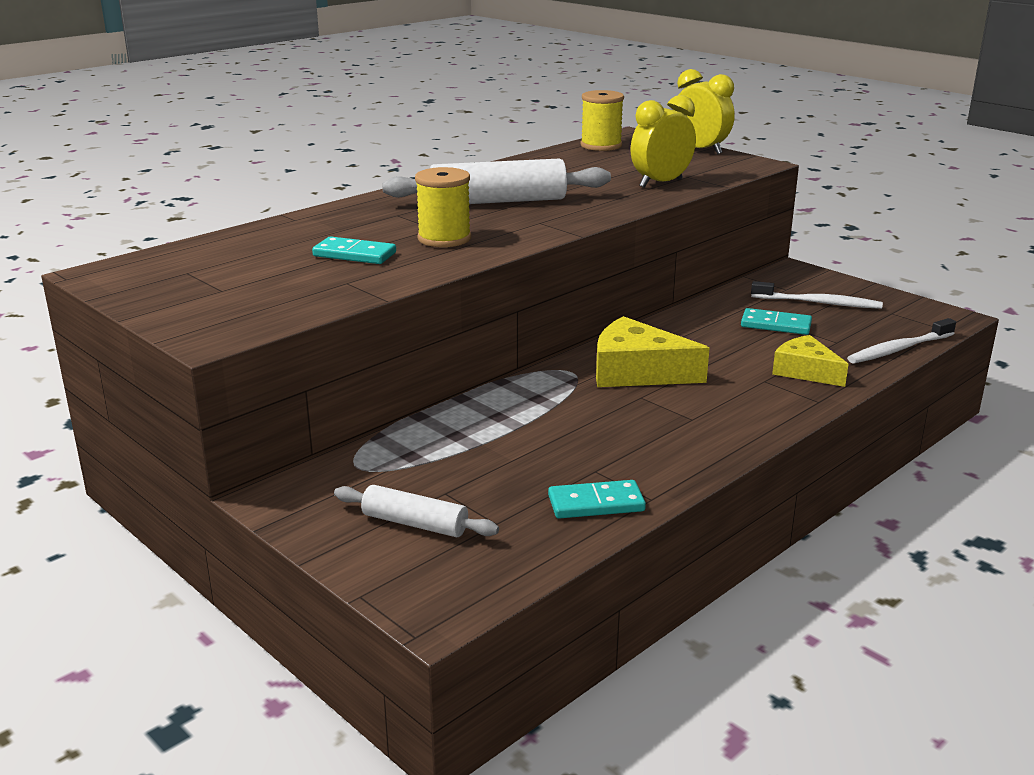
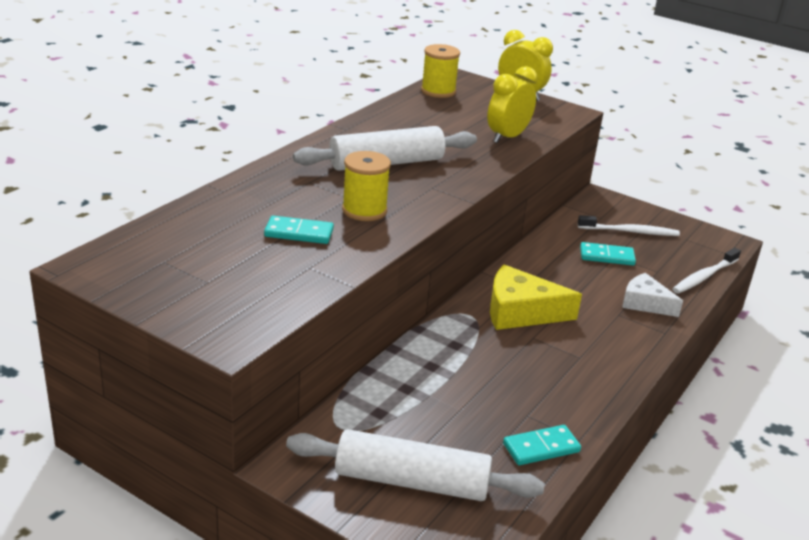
camera: 15 degrees left, 5 degrees up
(415, 523) = (411, 481): white rolling pin -> white rolling pin, size x1.78
(805, 371) = (645, 303): yellow cheese -> white cheese

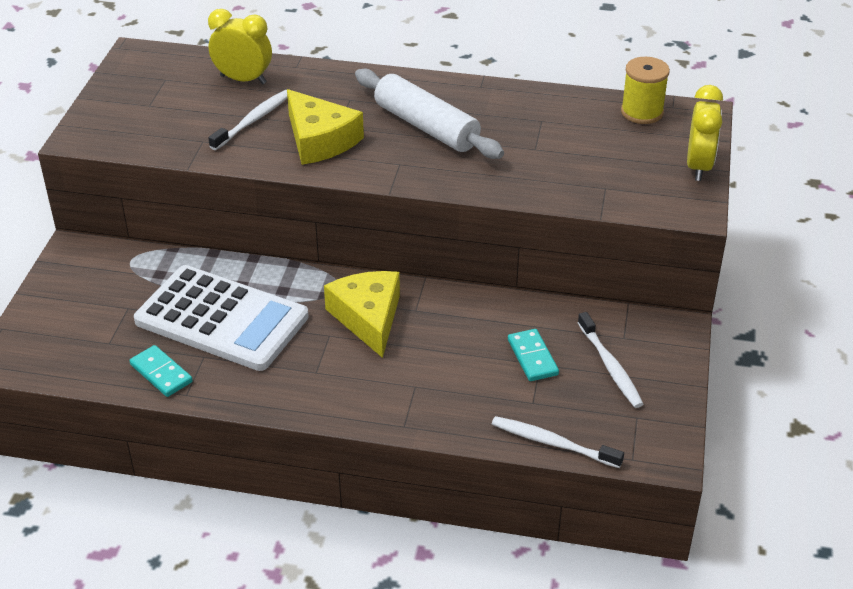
camera: 70 degrees right, 10 degrees up
(299, 233) = (253, 120): turquoise domino -> white toothbrush
(364, 210) = (319, 140): yellow spool -> yellow cheese
(411, 481) = (84, 313): white rolling pin -> none
(477, 390) = (222, 319): none -> white calculator
(507, 137) = (566, 181): yellow clock -> yellow clock (243, 79)
(645, 303) = (453, 402): white cheese -> none

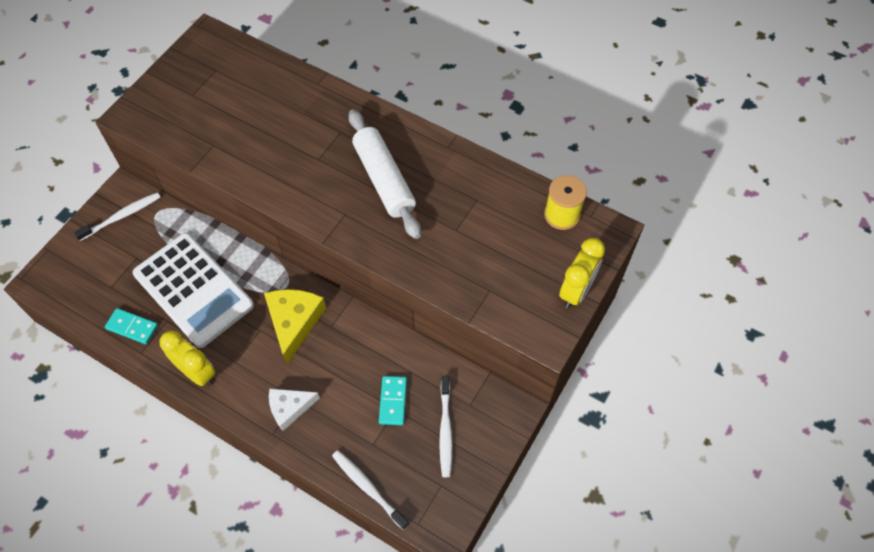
camera: 20 degrees right, 20 degrees up
(161, 373) = (132, 327): turquoise domino -> turquoise domino turned 45 degrees counterclockwise
(243, 79) = (272, 87): yellow clock -> yellow clock (197, 372)
(253, 120) = (258, 134): white toothbrush -> white toothbrush (121, 216)
(319, 140) = (297, 170): yellow cheese -> none
(411, 396) = (289, 408): none -> white cheese

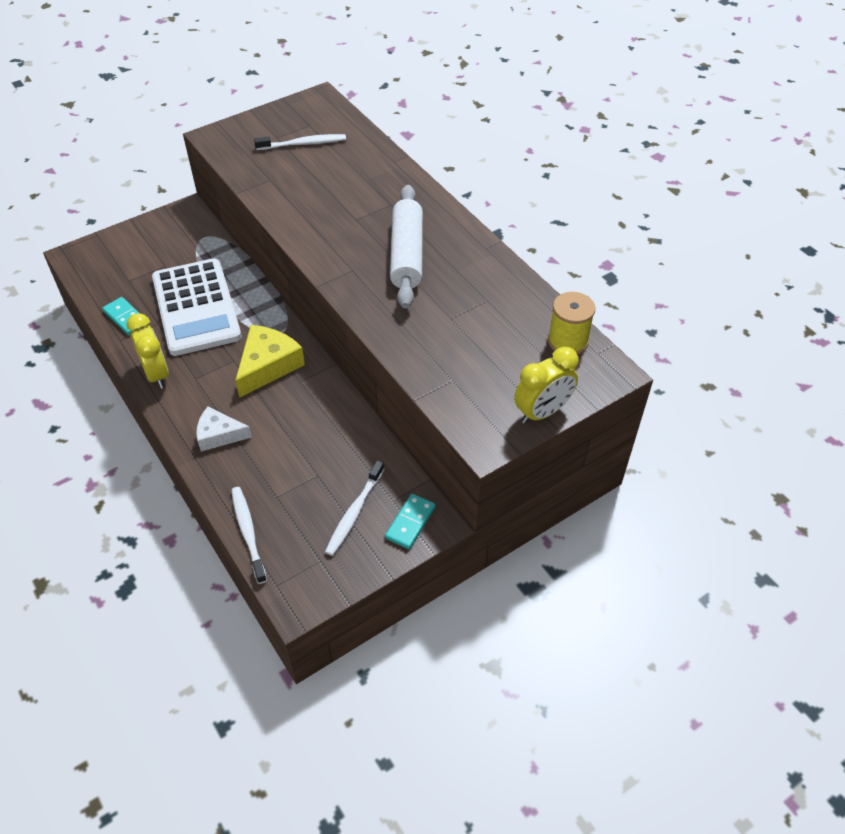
camera: 25 degrees right, 10 degrees down
(121, 216) = (173, 230): white toothbrush -> white toothbrush (303, 144)
(393, 401) = (318, 467): turquoise domino -> turquoise domino (410, 523)

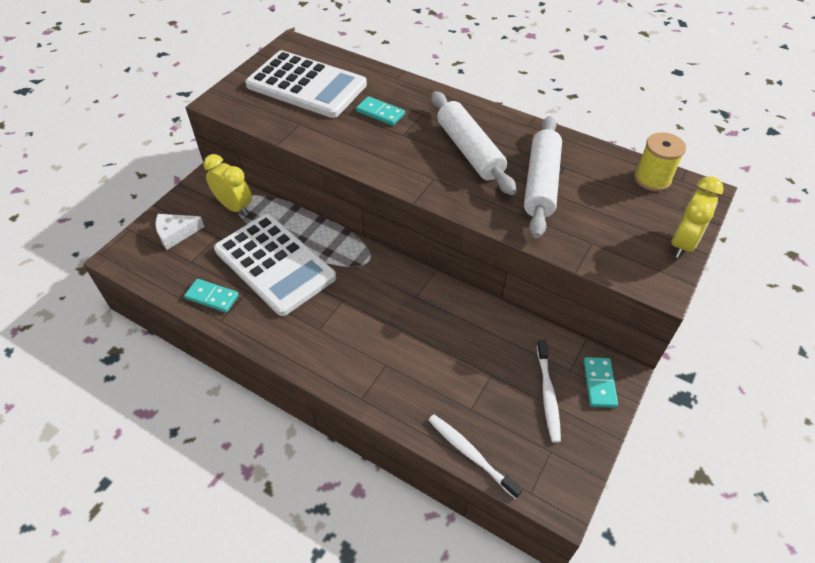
camera: 25 degrees left, 0 degrees up
(157, 374) = (279, 339): yellow clock -> yellow clock (234, 207)
(219, 435) = (378, 373): white cheese -> white cheese (176, 233)
(268, 366) = (378, 293): yellow cheese -> none
(303, 144) = (306, 85): white toothbrush -> white calculator
(350, 192) = (380, 113): none -> turquoise domino
(450, 308) = (541, 183): none -> white rolling pin

